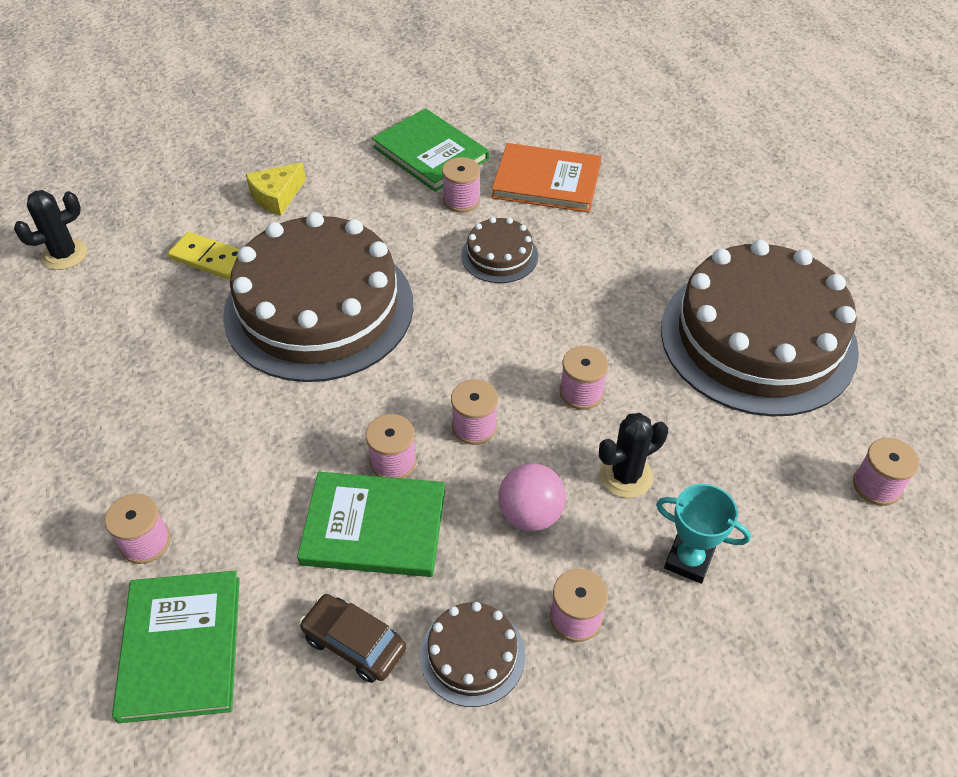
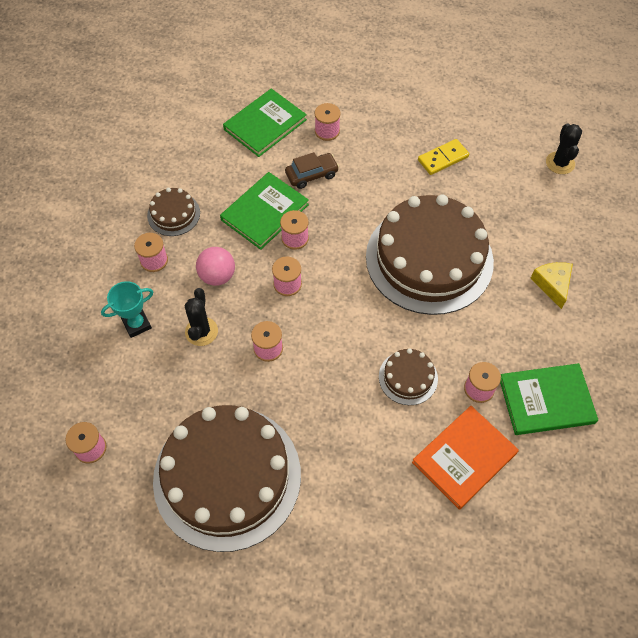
camera: 125 degrees right, 10 degrees up
(180, 647) = (265, 124): green book -> green book turned 75 degrees counterclockwise
(209, 258) = (511, 226): yellow domino -> yellow domino (443, 158)
(354, 643) = (215, 178): brown car -> brown car (311, 175)

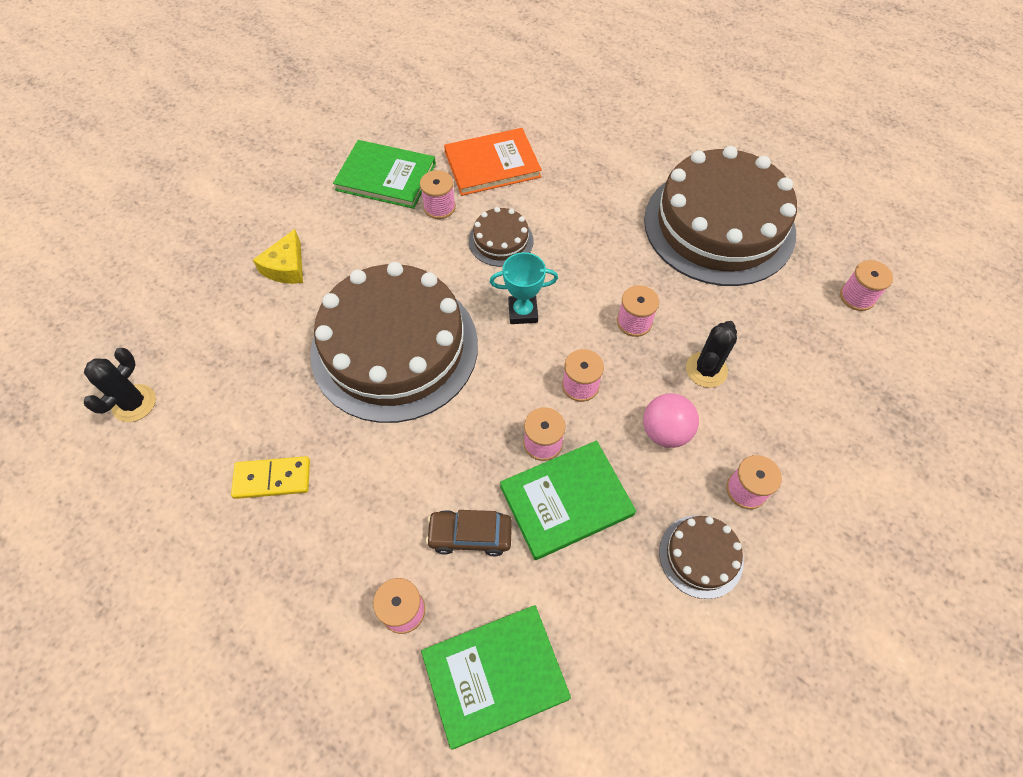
camera: 155 degrees left, 0 degrees up
(137, 324) = (785, 409): turquoise trophy -> turquoise trophy (523, 312)

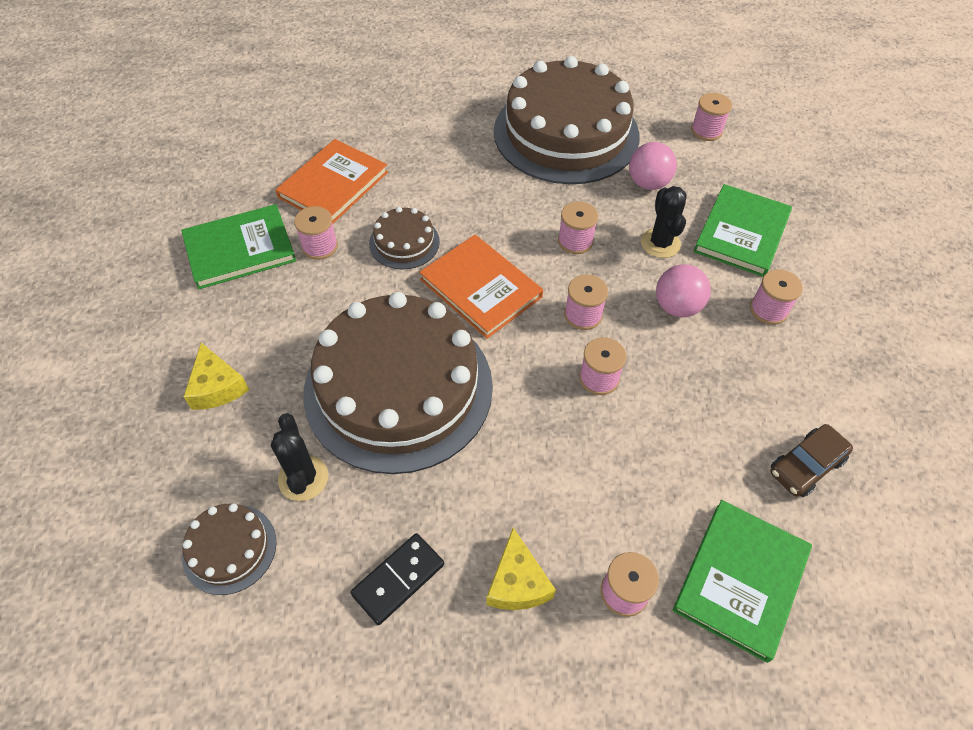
camera: 40 degrees left, 5 degrees down
(134, 403) = (175, 622): black cactus -> black cactus (303, 478)
(272, 479) = (398, 579): yellow domino -> black domino
(341, 543) = (517, 582): none -> yellow cheese
(470, 535) = (616, 490): brown car -> brown car (806, 466)
(523, 312) = (481, 288): turquoise trophy -> orange book
(566, 501) = (659, 408): green book -> green book (742, 233)
(701, 556) = (786, 377): brown cake -> brown cake (229, 548)
(749, 311) = (648, 183): none -> pink ball

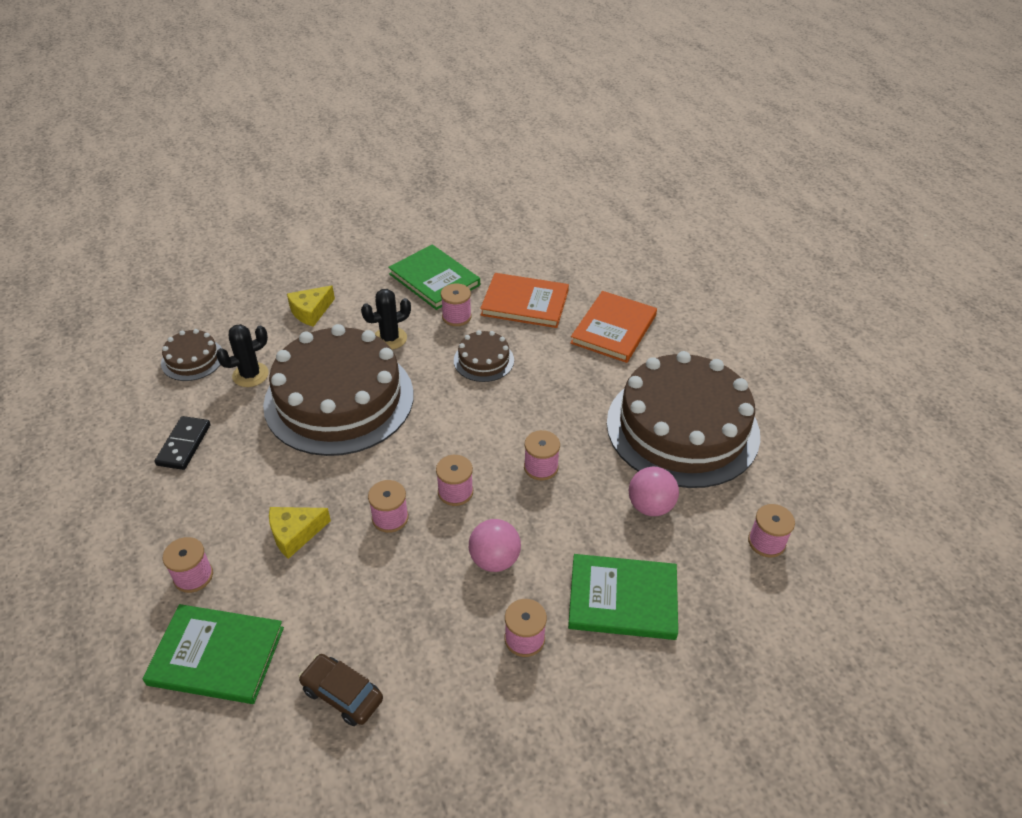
camera: 70 degrees right, 10 degrees down
(398, 579) = (184, 445): black domino -> black domino turned 75 degrees clockwise
(481, 288) = (456, 418): orange book -> orange book (614, 329)
(517, 582) = (191, 509): yellow cheese -> yellow cheese (295, 534)
(660, 243) = (571, 532): black cactus -> black cactus (390, 338)

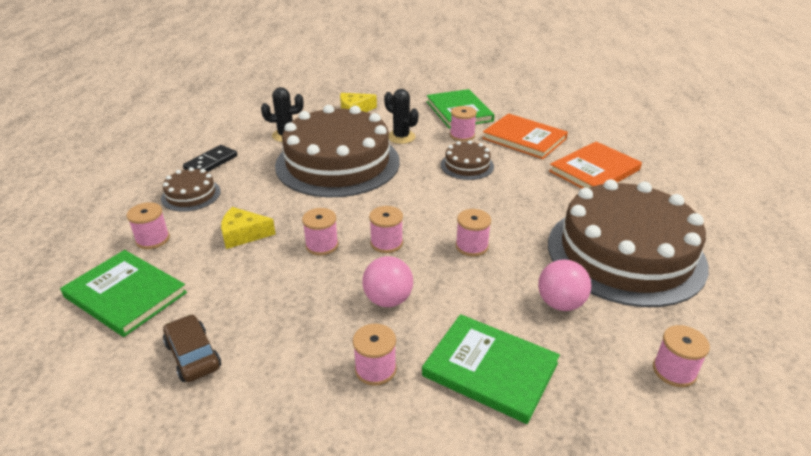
camera: 25 degrees right, 10 degrees down
(192, 359) = (255, 119): brown cake -> brown cake (191, 195)
(390, 338) = (401, 137): black cactus -> black cactus turned 45 degrees clockwise

